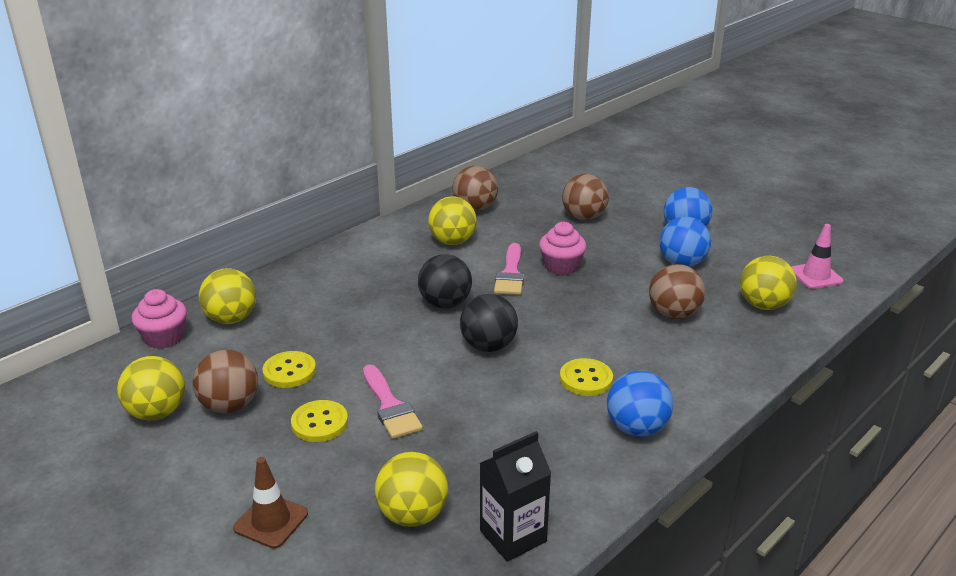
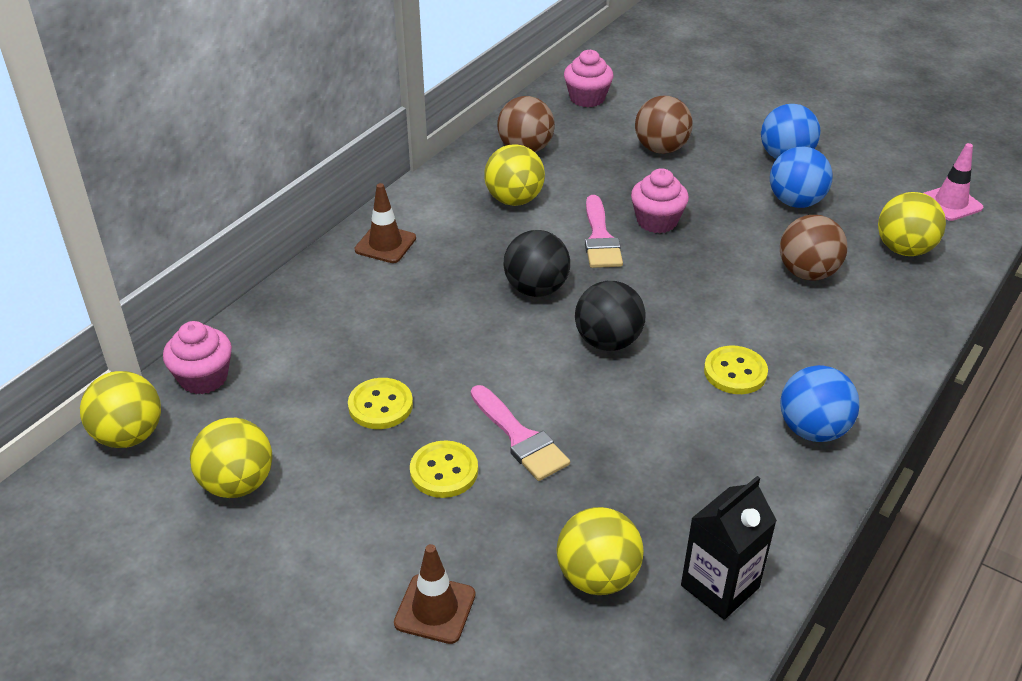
camera: 10 degrees left, 10 degrees up
(230, 406) = (325, 462): brown ball -> none
(231, 319) = (279, 341): yellow ball -> yellow ball (129, 435)
(340, 262) = (385, 244): none -> brown traffic cone
(537, 179) = (587, 98): none -> pink cupcake

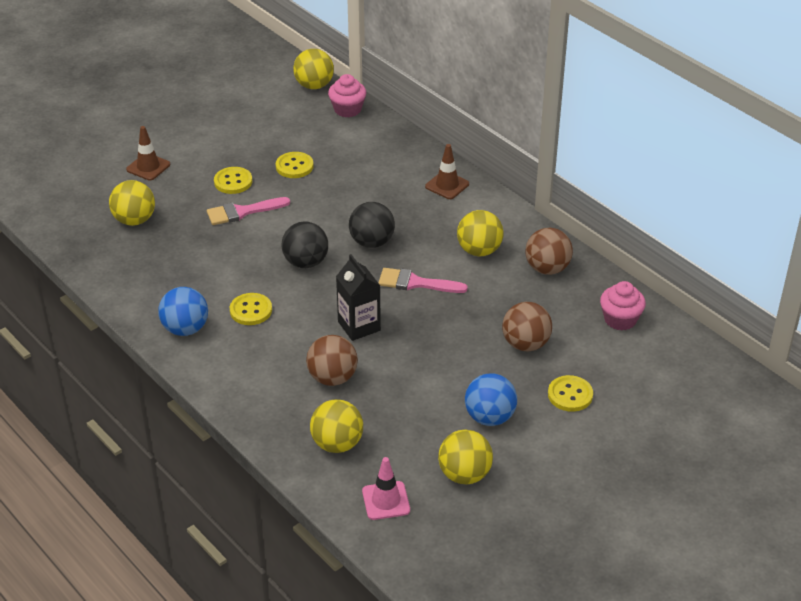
camera: 105 degrees right, 0 degrees up
(237, 483) = (261, 116): yellow ball -> yellow ball (464, 474)
(657, 221) = (426, 316): pink cupcake -> none
(718, 115) = (570, 395): none -> yellow button
(720, 586) = (103, 259): black carton -> black carton (359, 326)
(795, 202) = (422, 401): blue ball -> none

